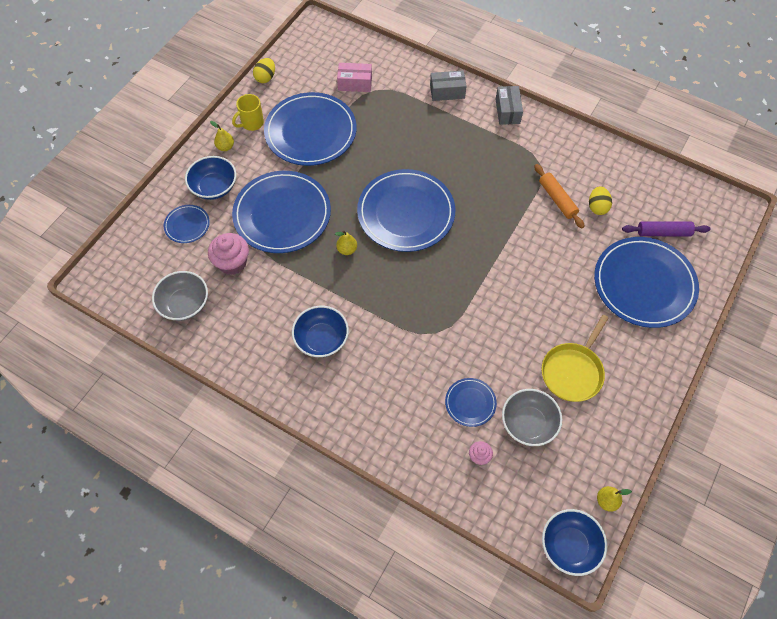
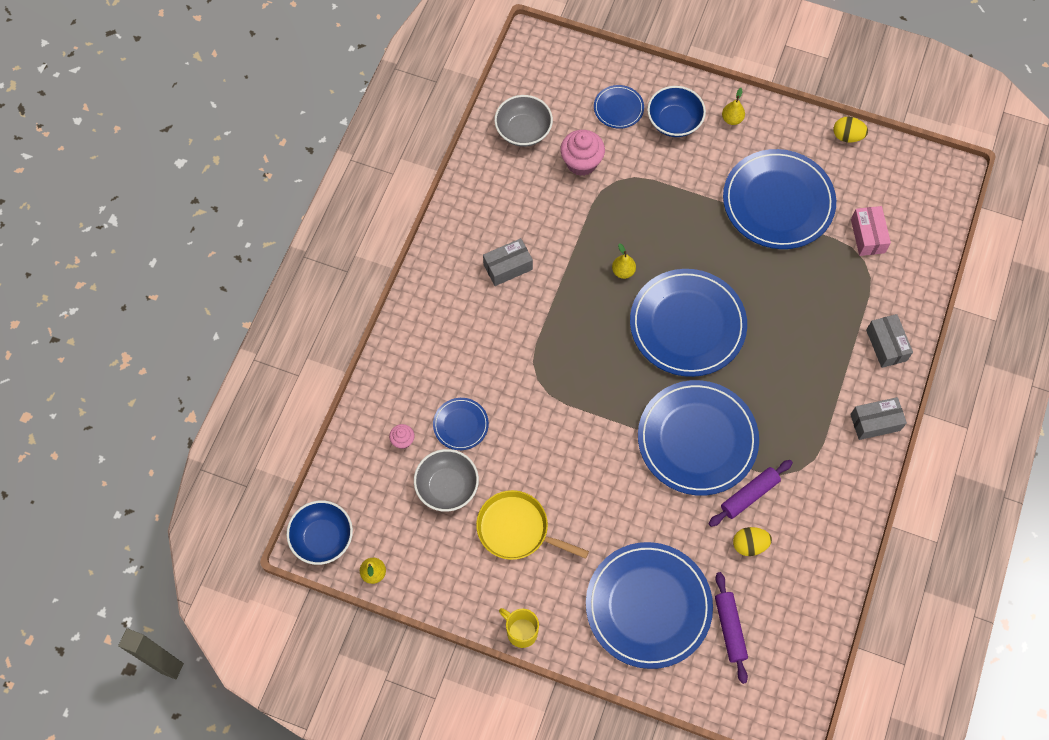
camera: 80 degrees right, 5 degrees up
(252, 123) = (773, 137): yellow mug -> yellow mug (521, 631)
(282, 214) = (654, 197): blue plate -> blue plate (697, 439)
(321, 339) = (508, 267): blue bowl -> grey box
(557, 199) = (749, 495): orange rolling pin -> purple rolling pin

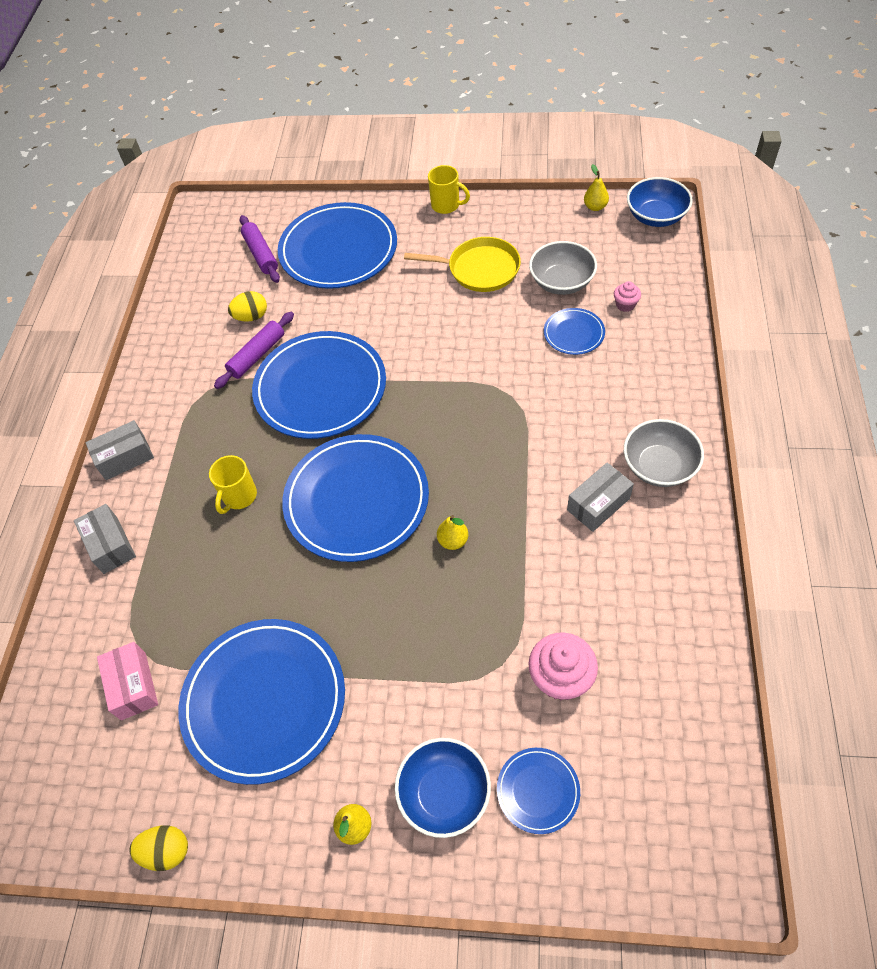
camera: 170 degrees right, 10 degrees down
(523, 130) = (665, 704): grey bowl -> grey bowl (659, 466)
(780, 356) = (239, 496): none -> yellow mug

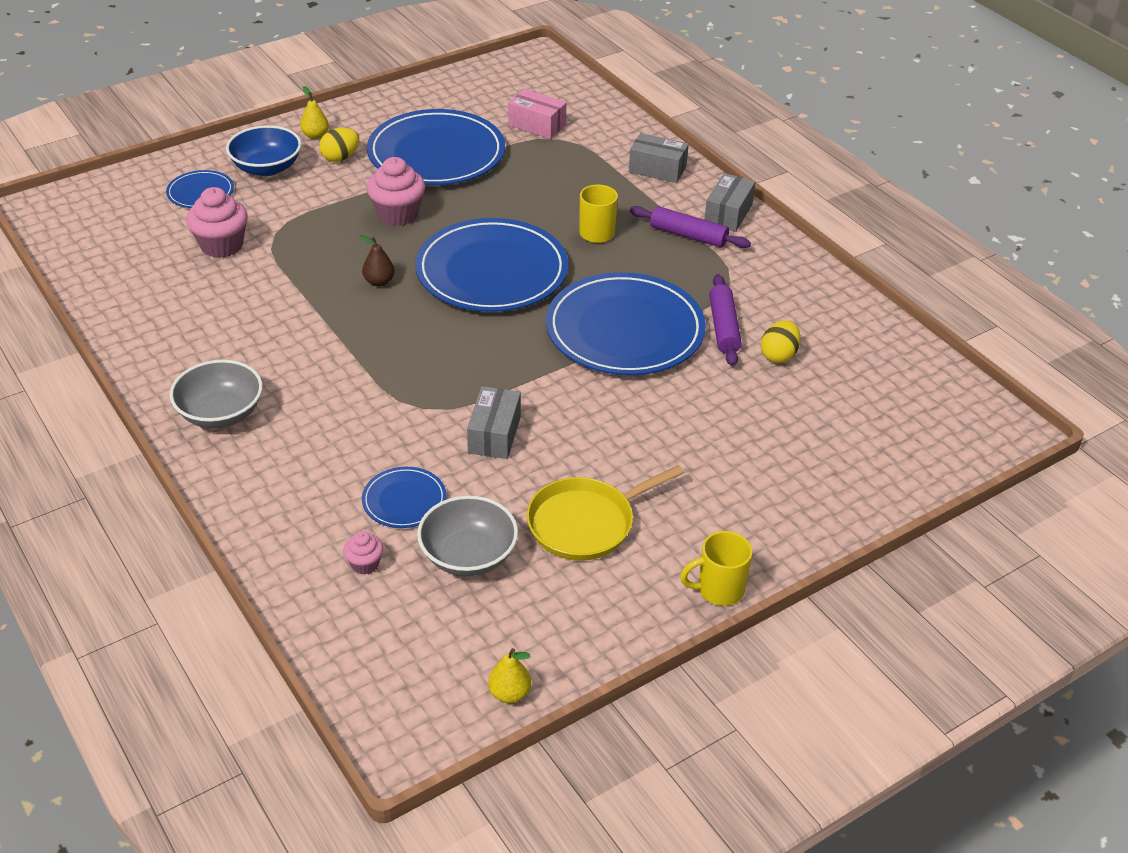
camera: 135 degrees right, 15 degrees down
(166, 851) = (425, 87): yellow egg -> yellow egg (340, 158)
(261, 254) = (861, 418): purple rolling pin -> purple rolling pin (688, 235)
(338, 250) = (781, 465): blue plate -> none
(373, 623) = (397, 214): none -> pink cupcake
(453, 541) = (379, 282): yellow pear -> brown pear
(598, 504) = (264, 359): grey box -> grey box (494, 434)
(656, 216) = (407, 722): blue bowl -> none

